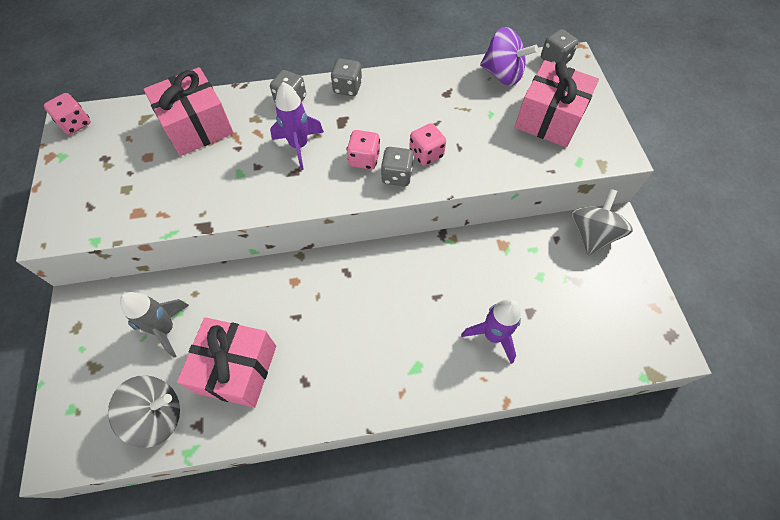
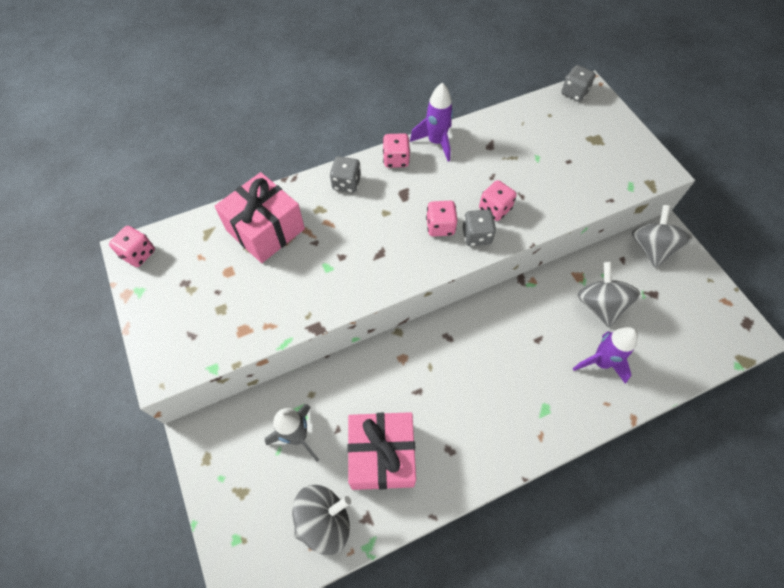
camera: 15 degrees left, 0 degrees up
(299, 146) = (373, 227): purple rocket -> purple rocket (436, 142)
(347, 88) = (396, 159): grey dice -> pink dice
(502, 74) = (533, 117): purple spinning top -> none
(514, 278) = (600, 305): none -> grey spinning top
(549, 119) = (590, 151): pink gift -> none

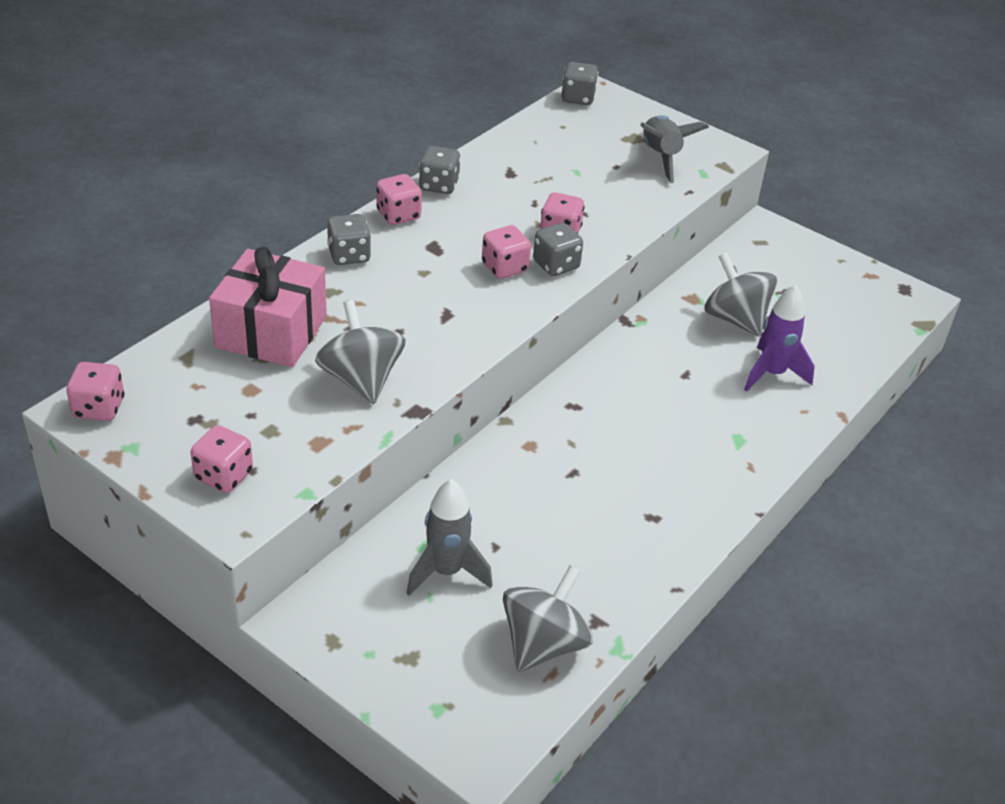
camera: 30 degrees left, 20 degrees down
(175, 334) = (224, 475): none -> pink dice
(382, 455) = (572, 552): pink gift -> none
(436, 142) = (439, 185): purple rocket -> grey dice
(606, 163) = (660, 157): none -> grey rocket
(651, 248) = (757, 247): grey spinning top -> grey spinning top (361, 379)

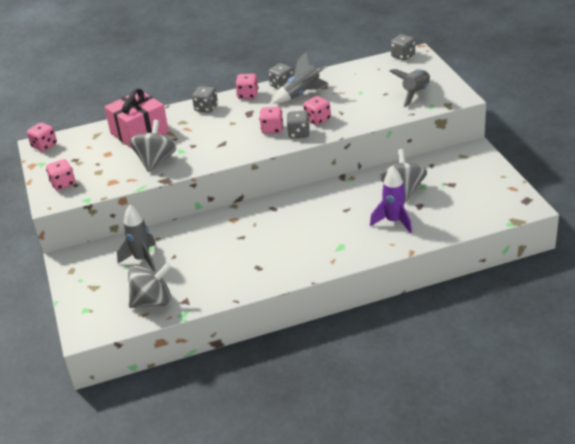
camera: 40 degrees right, 5 degrees down
(488, 194) = (301, 94): none -> grey rocket

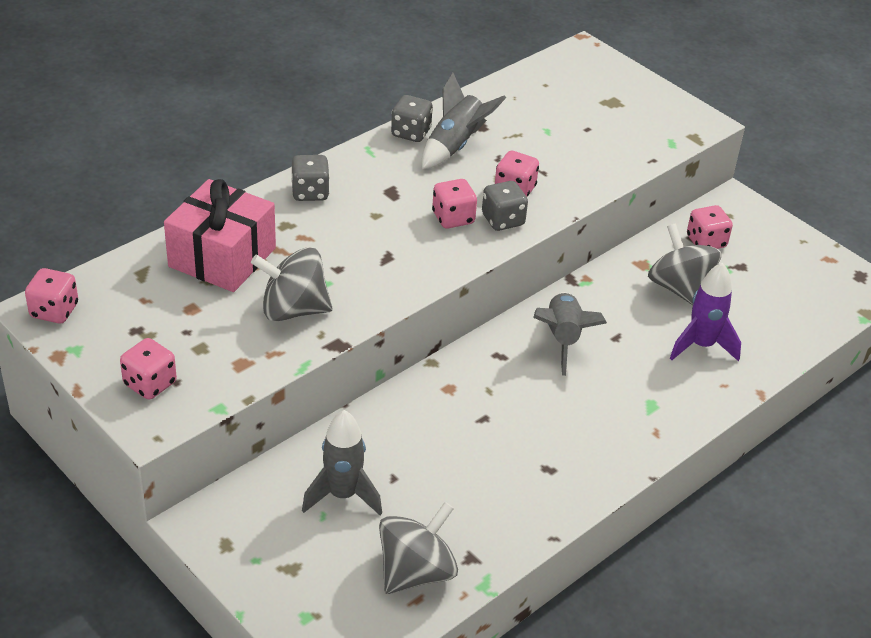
camera: 30 degrees left, 5 degrees up
(155, 161) = (293, 310): grey spinning top -> grey spinning top turned 75 degrees counterclockwise
(248, 95) = (365, 158): pink dice -> pink dice (706, 242)
(403, 56) = (567, 58): grey dice -> none
(415, 94) = (633, 124): grey rocket -> grey rocket (562, 339)

